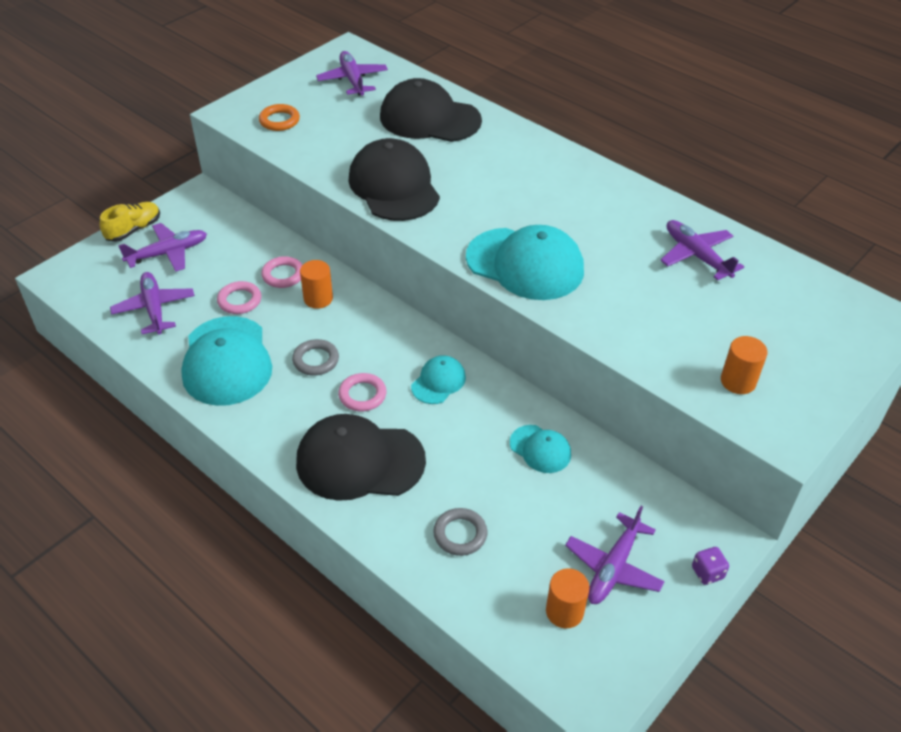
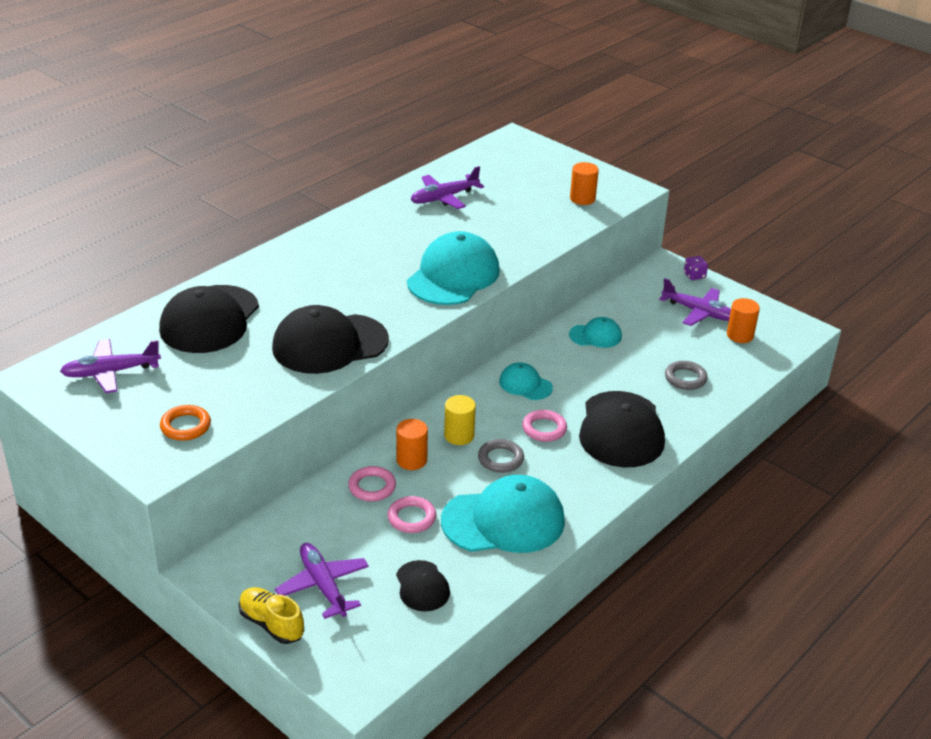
camera: 90 degrees left, 10 degrees down
(154, 309) = (422, 586): purple plane -> black cap
(353, 330) = (459, 435): none -> yellow cylinder
(540, 449) = (595, 336): turquoise cap -> turquoise cap turned 45 degrees clockwise

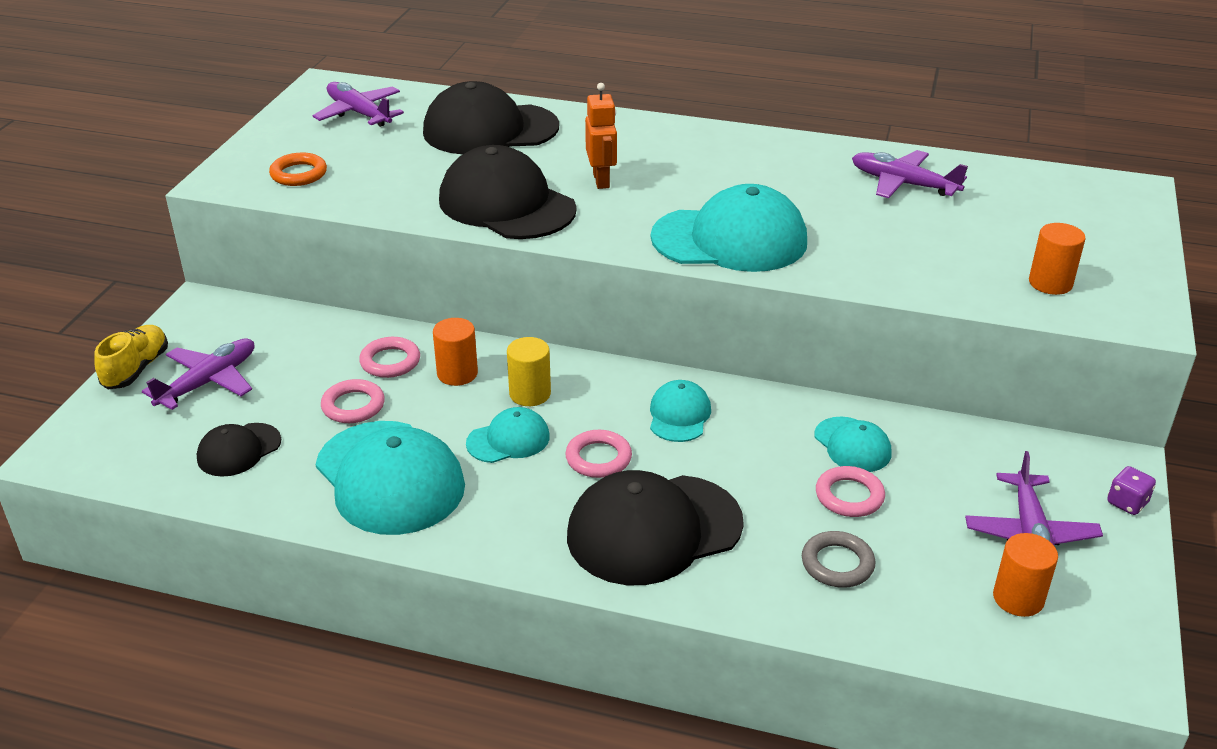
camera: 65 degrees right, 0 degrees up
(334, 297) = (601, 180): none -> orange robot
(500, 459) = (508, 440): grey ring -> turquoise cap
(636, 354) = (849, 496): none -> pink ring

